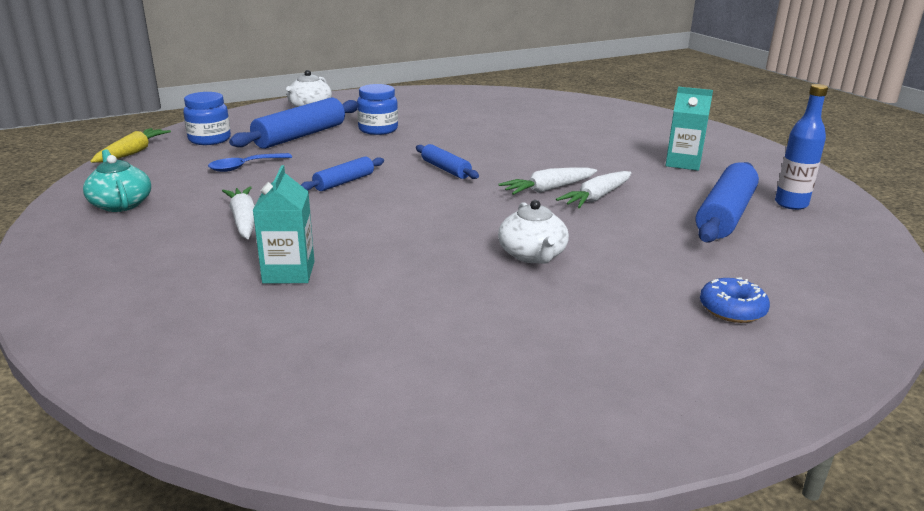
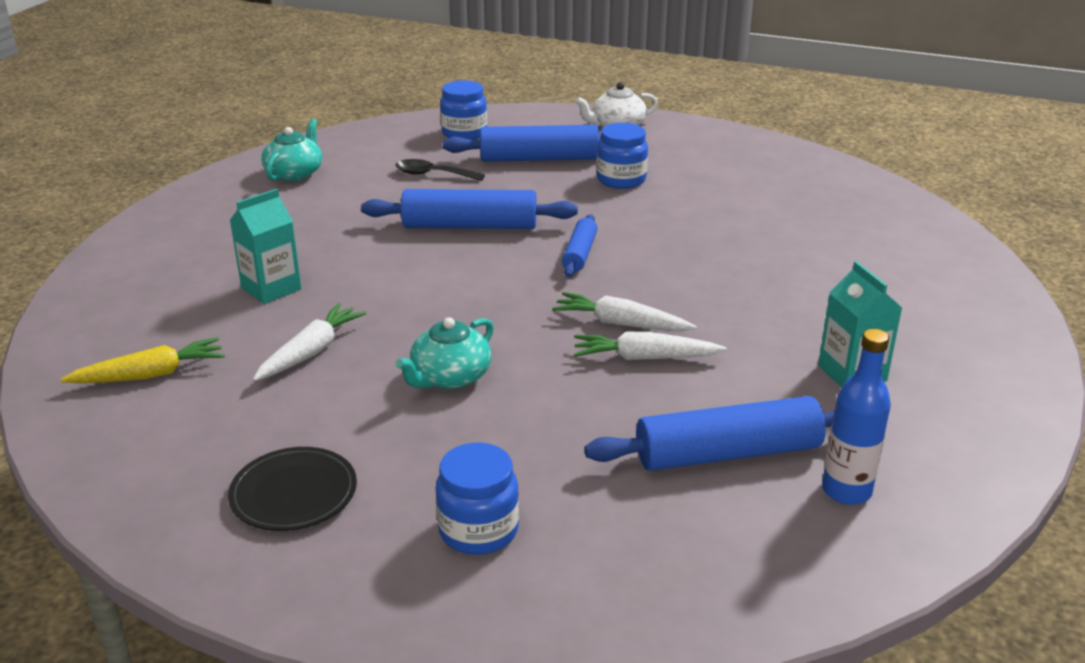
camera: 50 degrees right, 5 degrees up
(132, 153) = (388, 125): yellow carrot -> yellow carrot (150, 375)
(243, 220) = (332, 228): white carrot -> white carrot (310, 352)
(244, 167) = (432, 174): blue spoon -> black spoon
(344, 182) = (470, 226): blue rolling pin -> blue rolling pin, size x1.79
(532, 255) = (449, 377): white teapot -> turquoise teapot
(611, 361) = (294, 493): none -> black plate
(732, 309) = (478, 530): blue donut -> blue jar

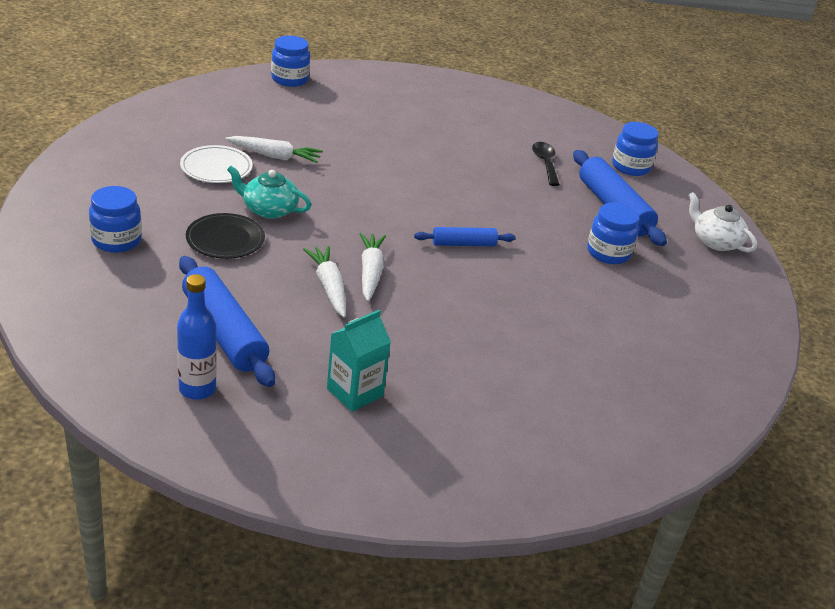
camera: 65 degrees right, 5 degrees up
(93, 306) = (290, 79): none -> blue jar
(150, 375) = (228, 111): yellow carrot -> none
(271, 288) = (341, 129): turquoise carton -> none
(294, 493) = (134, 176): black plate -> black plate (225, 239)
(295, 173) = (502, 109): turquoise teapot -> none
(314, 408) = (216, 168): none -> white plate
(470, 226) = (474, 190): blue rolling pin -> none

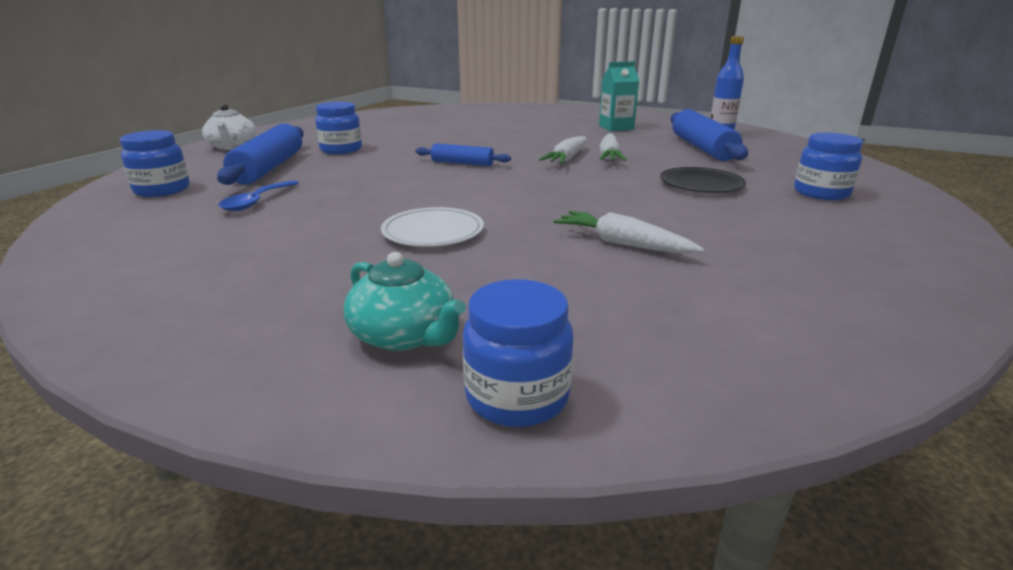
camera: 150 degrees left, 10 degrees down
(216, 168) = (714, 239): white plate -> white plate (433, 232)
(269, 209) = (648, 198): turquoise teapot -> turquoise teapot (404, 335)
(545, 163) = (256, 202): black spoon -> blue spoon

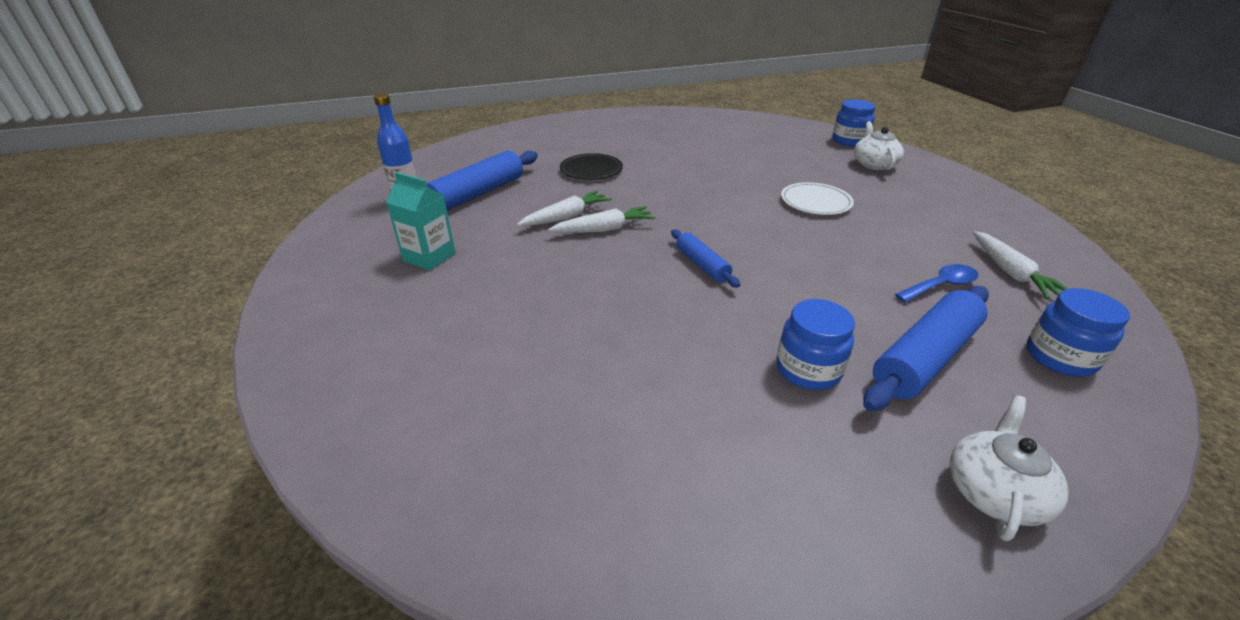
camera: 135 degrees left, 10 degrees up
(404, 335) = (874, 164): turquoise teapot -> white teapot
(623, 244) = (725, 160): white carrot -> white carrot (1010, 272)
(821, 193) = (555, 143): blue jar -> none

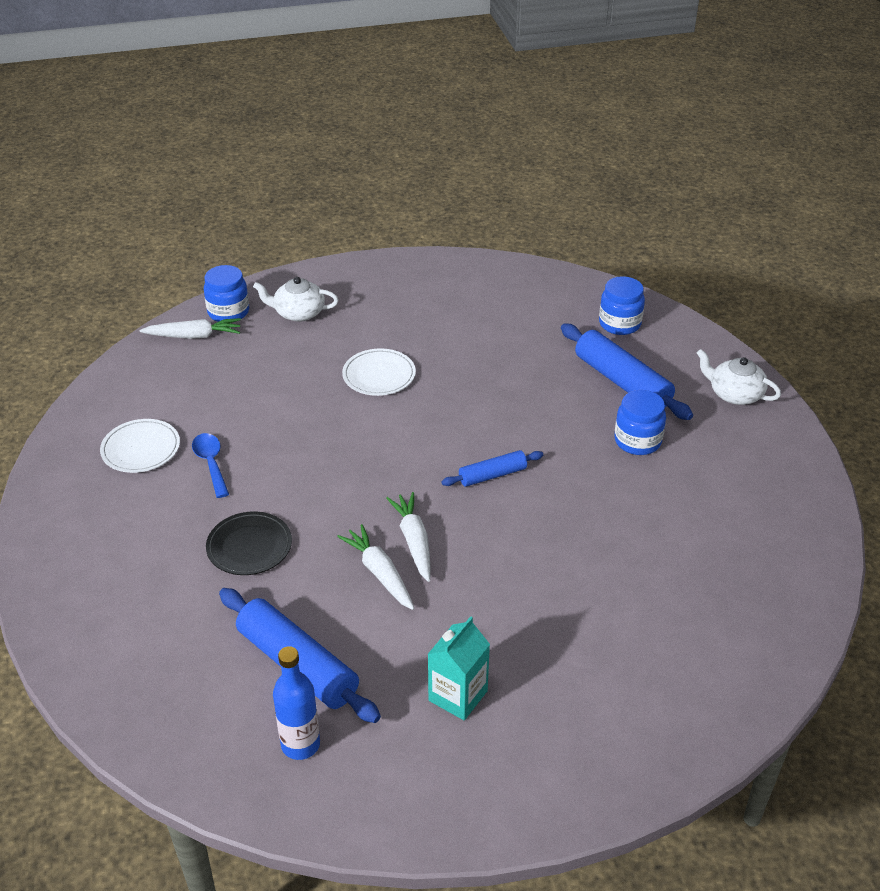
camera: 85 degrees left, 5 degrees up
(678, 131) = (141, 449): none -> white plate
(940, 285) = (534, 345): blue spoon -> blue spoon (211, 463)
(1010, 272) = (517, 304): white carrot -> white carrot (194, 336)

